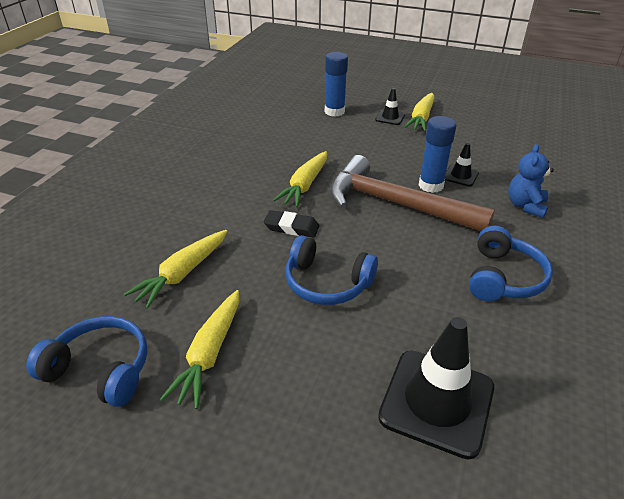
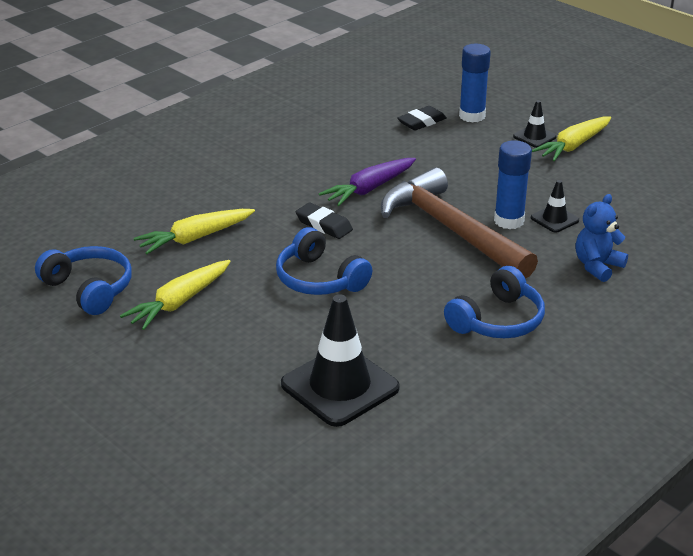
camera: 25 degrees right, 5 degrees down
(302, 123) = (421, 122): none -> black eraser
(304, 185) = (369, 189): yellow carrot -> purple carrot

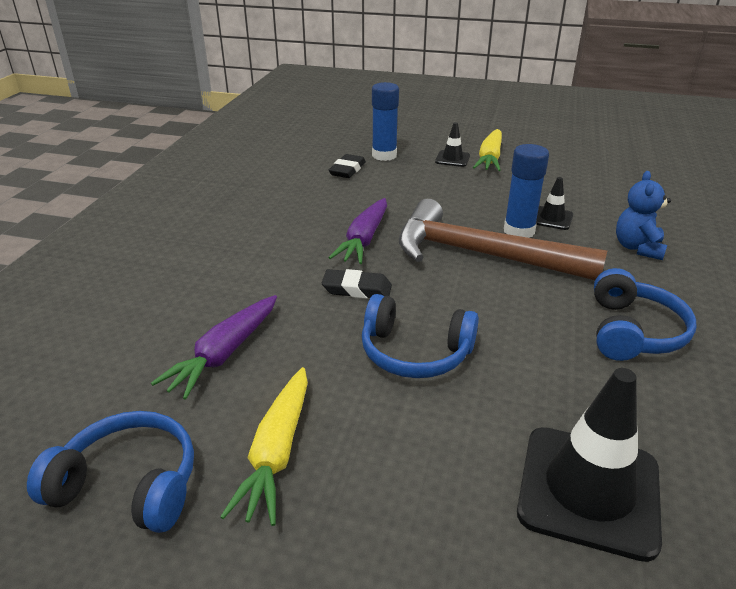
camera: 30 degrees left, 0 degrees up
(195, 238) = (224, 354): yellow carrot -> purple carrot

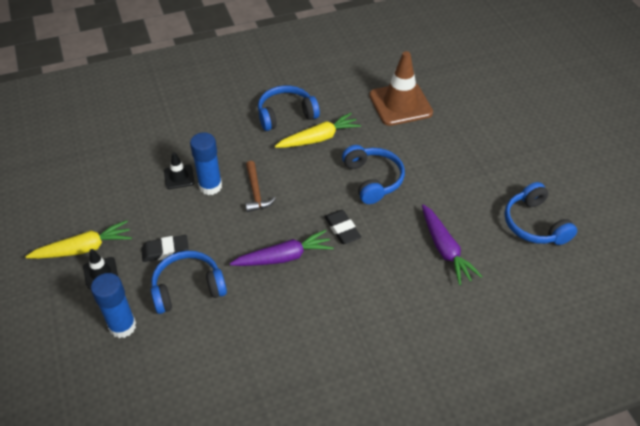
camera: 125 degrees left, 15 degrees up
(224, 354) = (445, 249): purple carrot -> purple carrot turned 75 degrees clockwise
(277, 452) = (474, 191): yellow carrot -> yellow carrot (319, 138)
(347, 170) = (174, 335): black eraser -> black eraser (165, 251)
(389, 186) = (188, 288): none -> blue headphones
(482, 255) = (256, 192): brown hammer -> brown hammer, size x0.44
(588, 490) = (400, 104): black traffic cone -> brown traffic cone
(637, 248) = (193, 131): blue teddy bear -> none

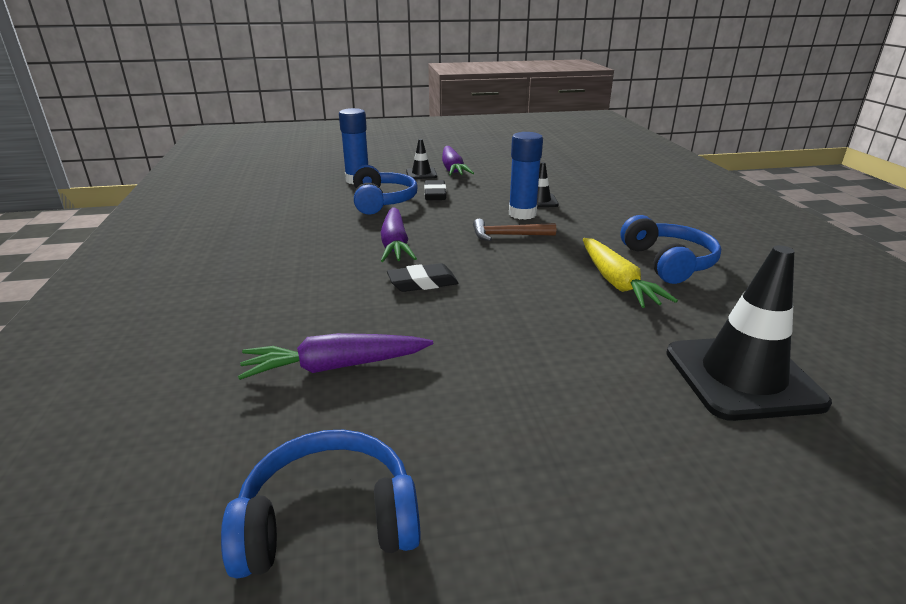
camera: 100 degrees right, 20 degrees down
(84, 248) = (452, 169): yellow carrot -> purple carrot
(373, 179) = (518, 318): blue headphones -> none
(400, 104) = (742, 377): brown traffic cone -> black traffic cone

